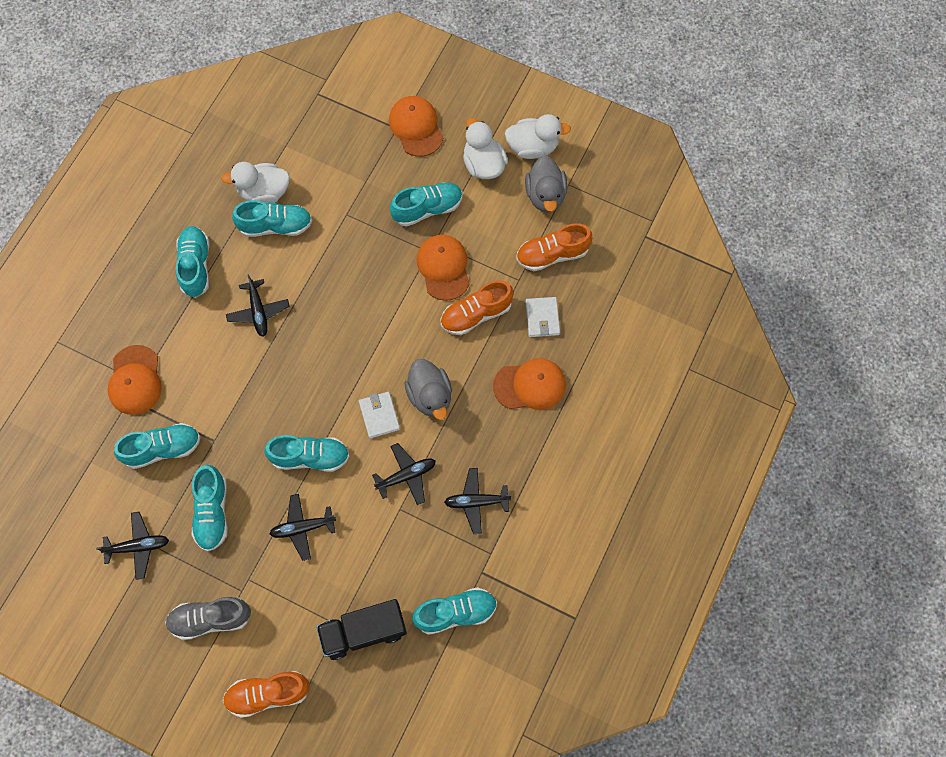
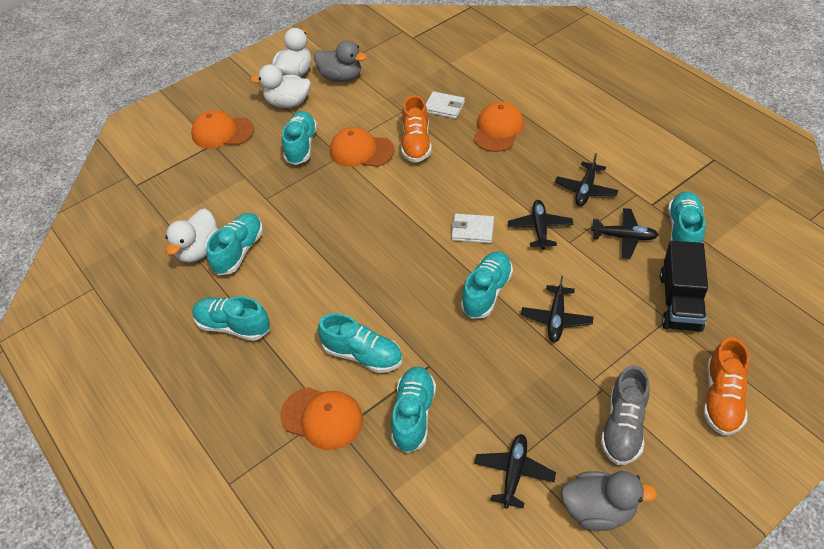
camera: 60 degrees left, 20 degrees down
(212, 512) = (506, 390): turquoise shoe -> turquoise shoe (363, 355)
(258, 311) = (315, 289): black plane -> black plane (624, 237)
(430, 396) = (473, 192): grey duck -> grey duck (598, 510)
(552, 254) = (394, 87): orange shoe -> none

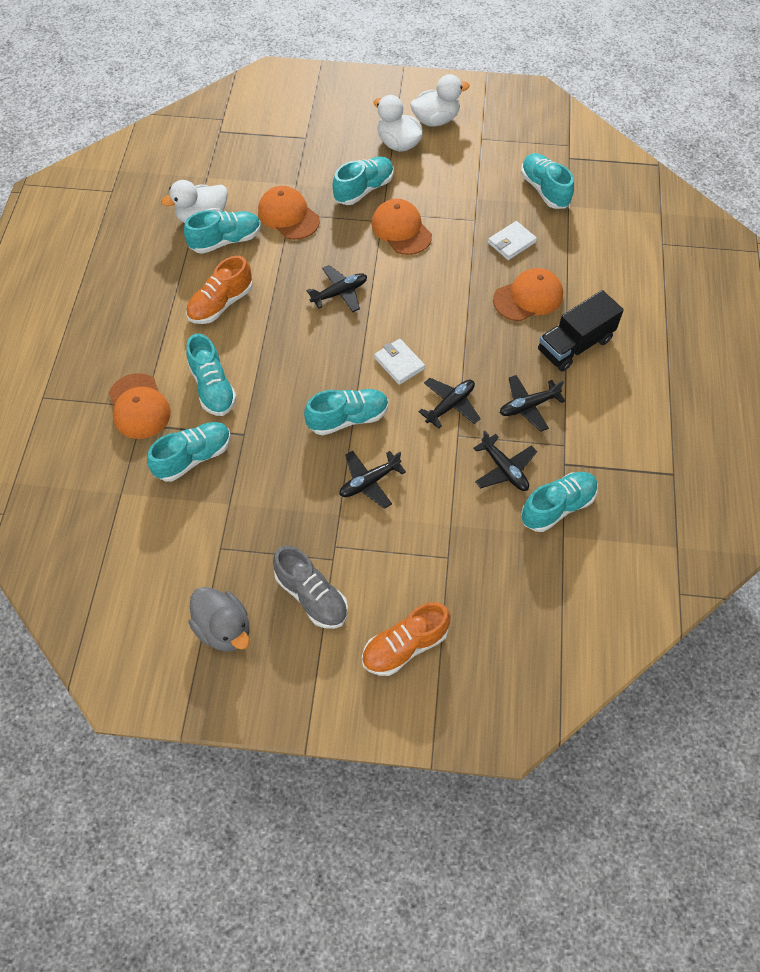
camera: 40 degrees right, 10 degrees up
(222, 132) = (323, 132): orange cap -> orange cap (288, 216)
(233, 326) = (161, 294): turquoise shoe -> turquoise shoe (544, 190)
(341, 77) = (465, 151): grey duck -> none
(416, 143) = (449, 257): orange shoe -> orange shoe (221, 304)
(444, 107) = (511, 242): white wallet -> white wallet turned 75 degrees clockwise
(514, 473) = (204, 554): black plane -> black plane (339, 293)
(623, 426) = (312, 596): grey shoe -> grey shoe turned 105 degrees counterclockwise
(680, 301) = (475, 554): black truck -> black truck (575, 345)

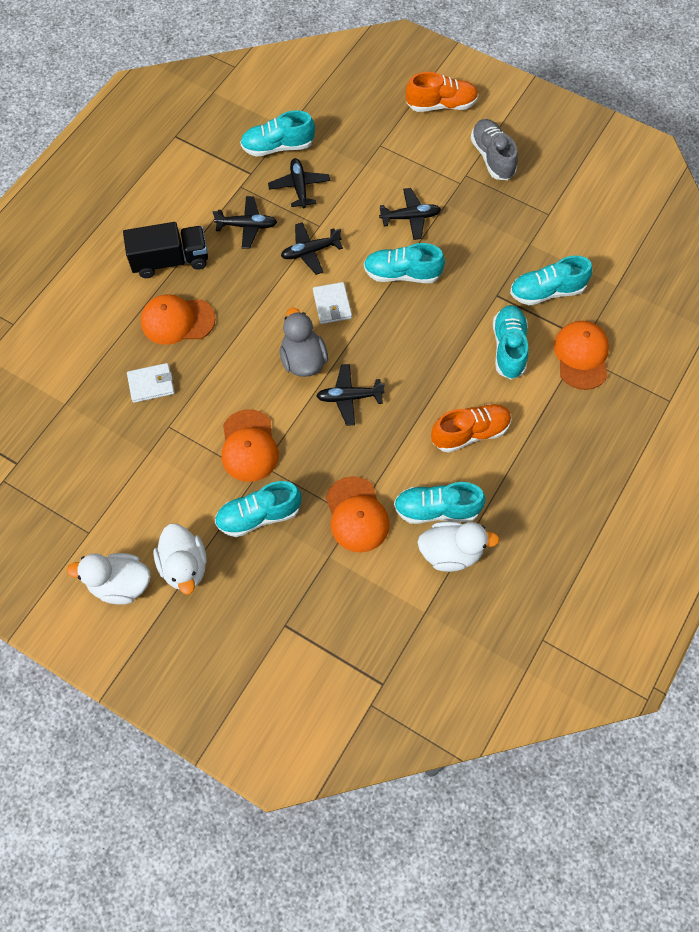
camera: 155 degrees left, 5 degrees up
(224, 629) = (564, 160): grey duck -> grey duck (303, 360)
(544, 190) = (73, 433): turquoise shoe -> none

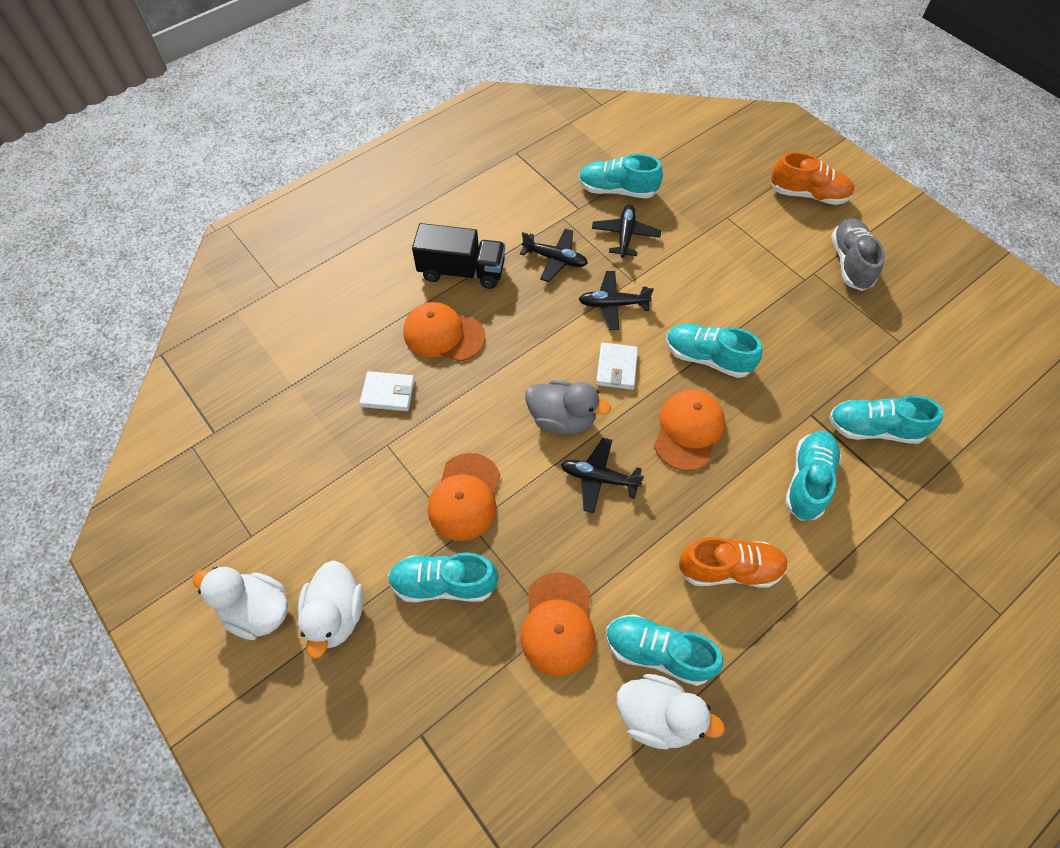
camera: 20 degrees right, 5 degrees down
(303, 360) = (562, 419): grey duck -> grey duck turned 105 degrees clockwise
(410, 217) = (736, 300): black plane -> none
(581, 356) = (897, 519): orange cap -> orange cap (688, 430)

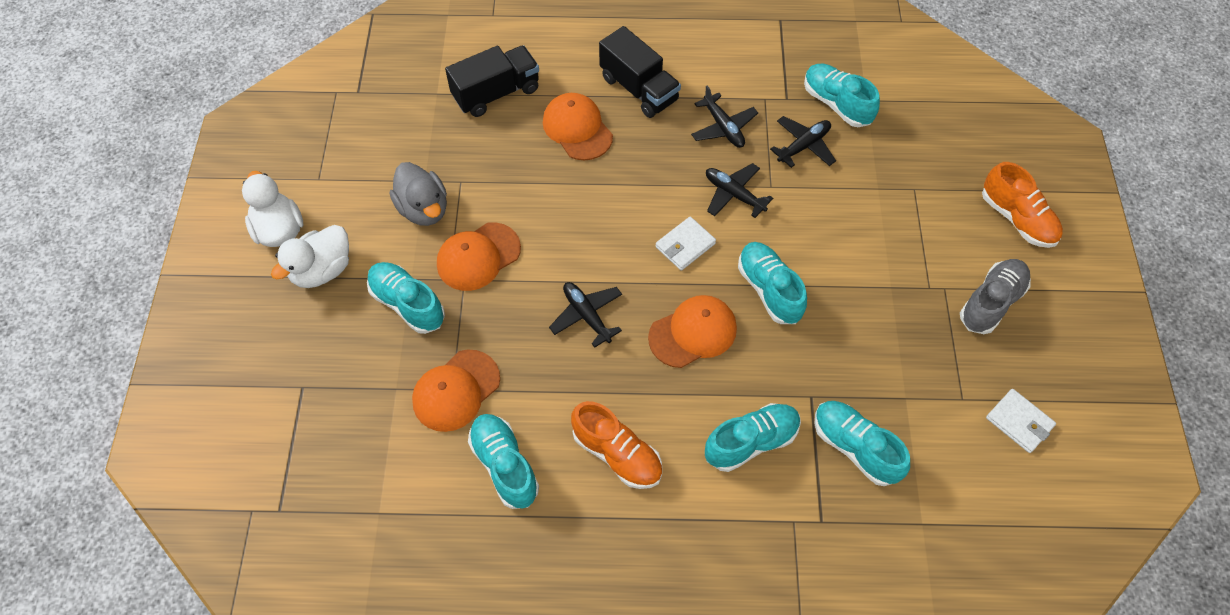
camera: 40 degrees right, 0 degrees up
(346, 350) = (496, 93): none -> black truck
(388, 393) = (496, 145): white wallet -> white wallet (1019, 422)
(562, 419) = (603, 253): grey duck -> grey duck (424, 209)
(657, 716) = (461, 505): white duck -> none

